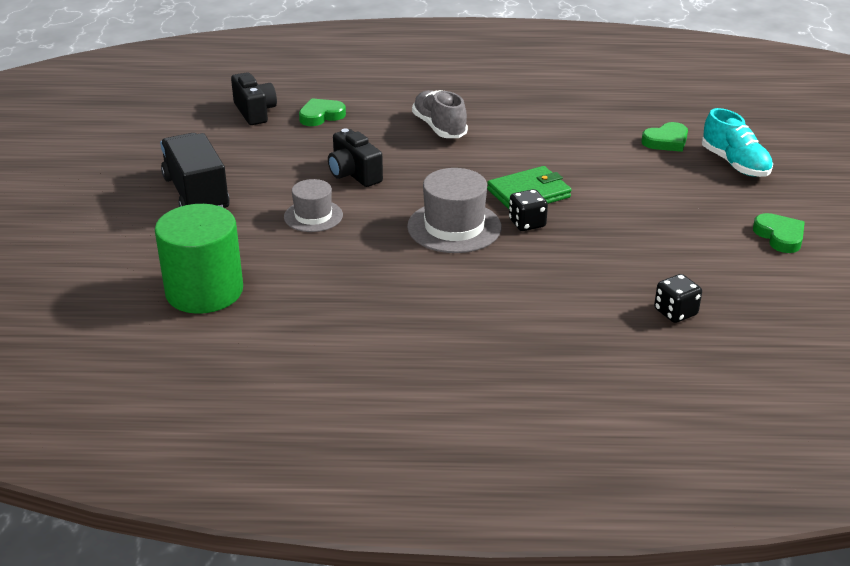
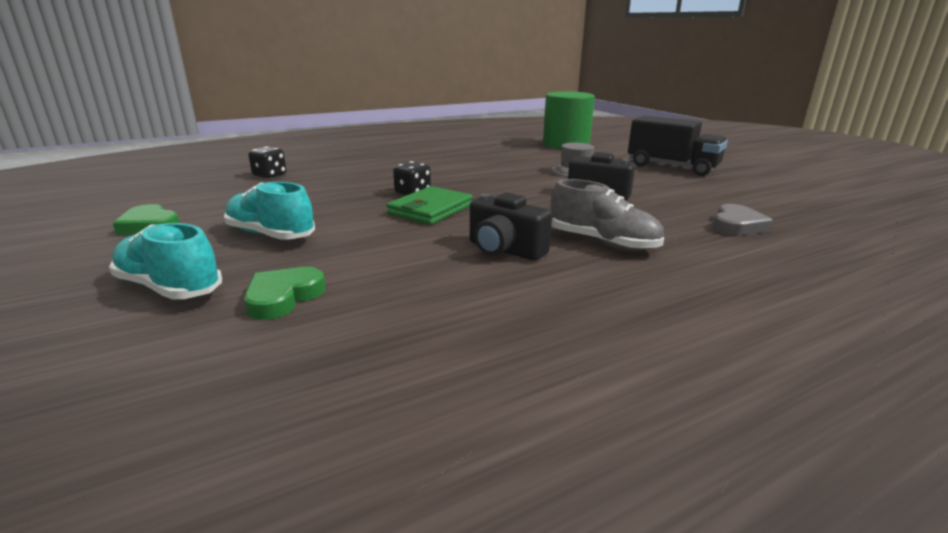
camera: 150 degrees right, 10 degrees down
(255, 112) = (796, 214): black camera -> black camera (504, 250)
(321, 116) = (737, 225): green heart -> grey heart
(454, 227) = (468, 182): grey hat -> none
(673, 196) = (271, 235): none -> turquoise shoe

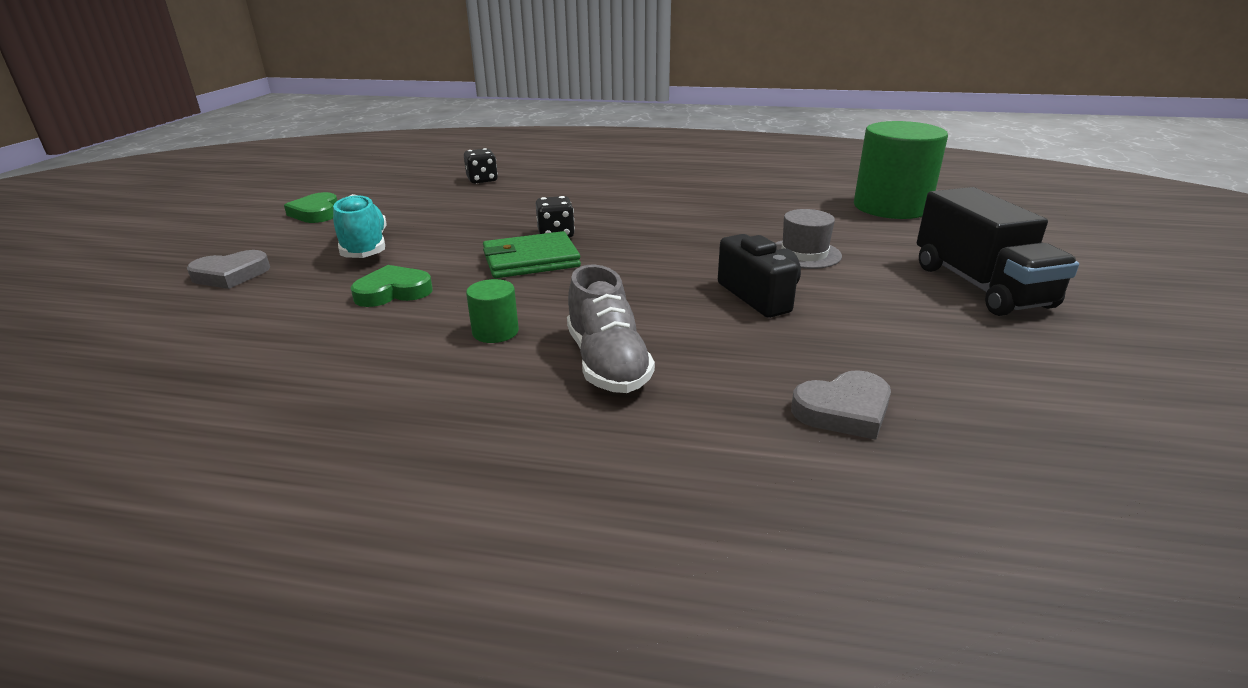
camera: 40 degrees right, 5 degrees up
(170, 288) = (231, 275): turquoise shoe -> grey heart
(283, 297) = (266, 310): green heart -> green heart (393, 292)
(504, 250) = (495, 332): black camera -> green cylinder

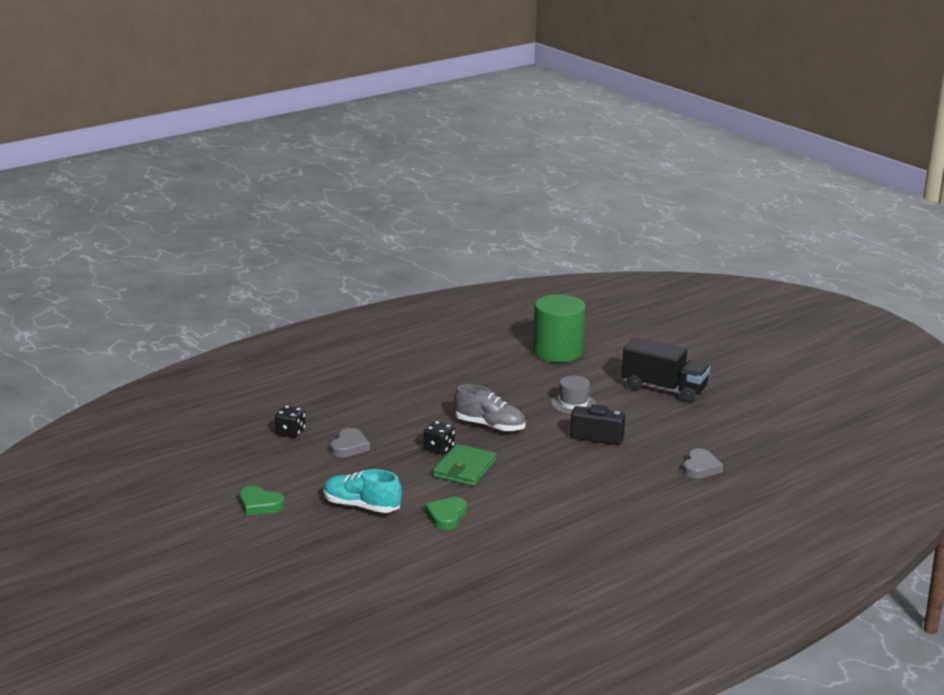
camera: 50 degrees left, 5 degrees down
(231, 275) = (340, 554): grey heart -> grey heart (349, 447)
(495, 332) = (536, 506): green cylinder -> none
(607, 363) = (602, 494): grey shoe -> grey shoe (489, 426)

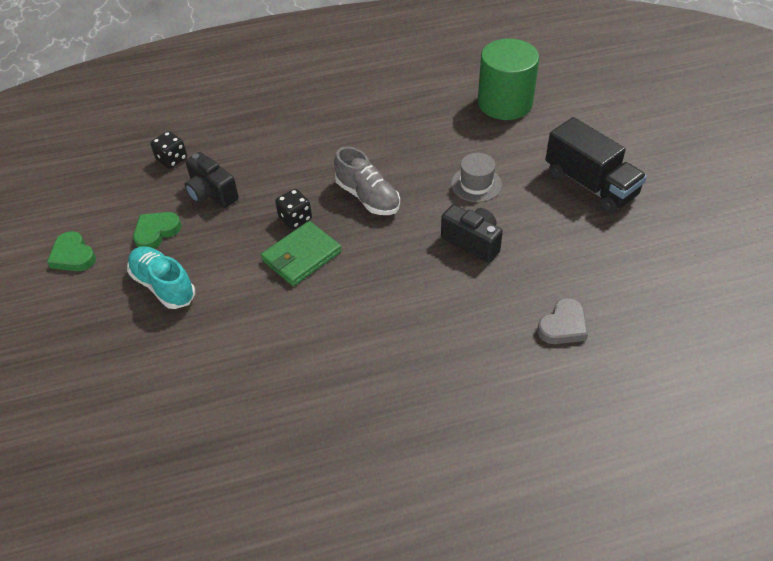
camera: 25 degrees right, 25 degrees up
(349, 447) = (211, 193): grey heart -> black camera
(446, 516) = (236, 327): green heart -> green heart (156, 232)

